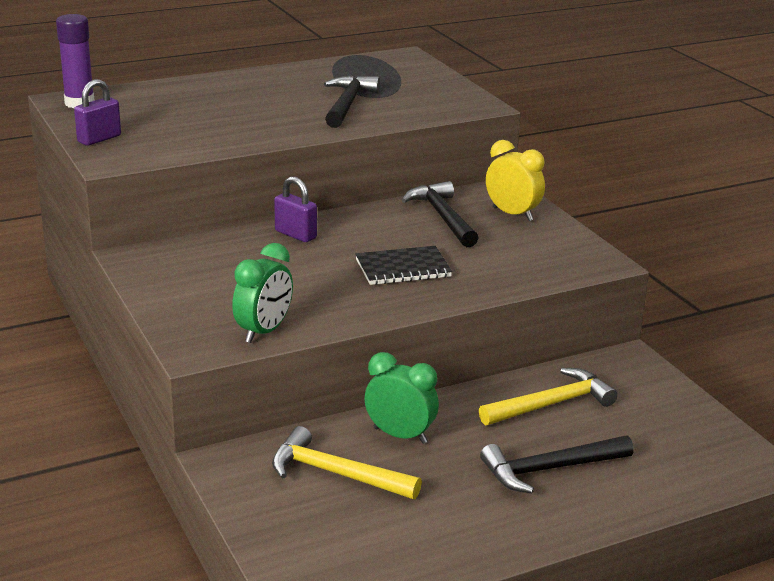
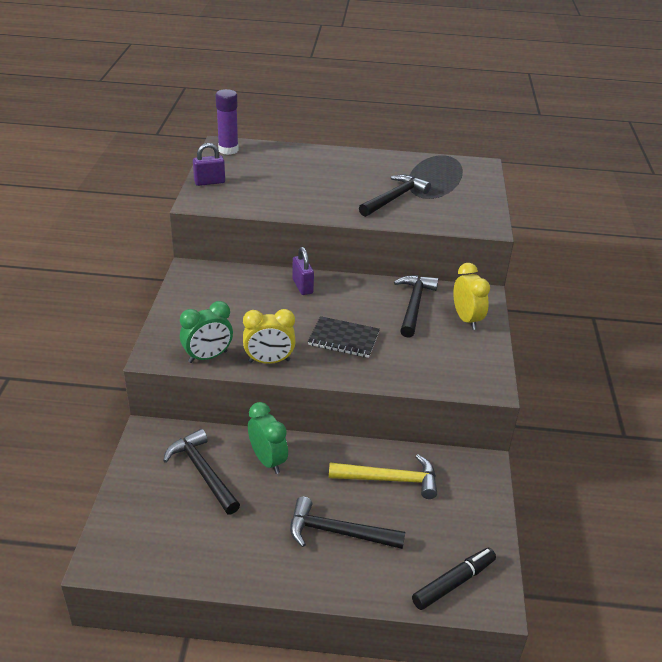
camera: 30 degrees right, 10 degrees up
(336, 473) = (203, 472): yellow hammer -> black hammer
(343, 313) = (269, 361): none -> yellow clock
(708, 465) = (453, 583): none -> black marker

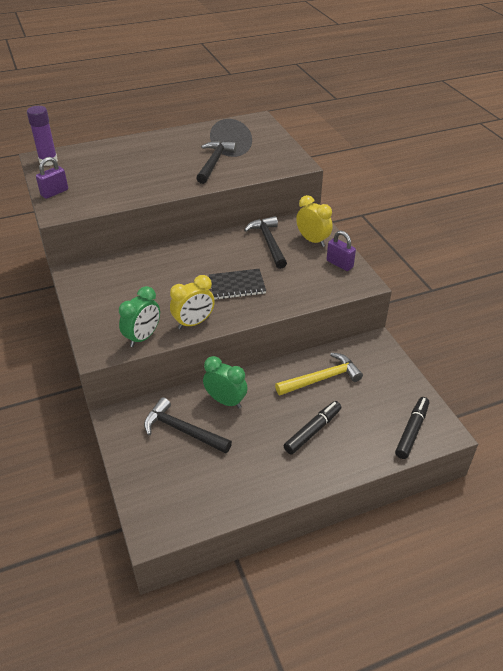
camera: 25 degrees left, 5 degrees up
(302, 286) = (175, 256): purple padlock -> purple padlock (339, 264)
(338, 532) = (312, 431): black hammer -> black marker

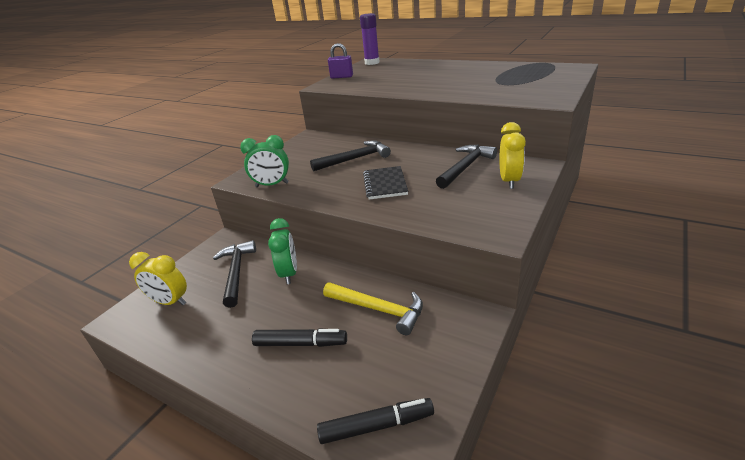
camera: 55 degrees right, 10 degrees down
(193, 323) = (313, 192): yellow clock -> yellow clock (170, 302)
(214, 162) = (477, 84): black hammer -> black hammer (355, 159)
(237, 285) = (385, 184): black notebook -> black notebook turned 45 degrees clockwise
(339, 264) = (502, 209): purple padlock -> none

